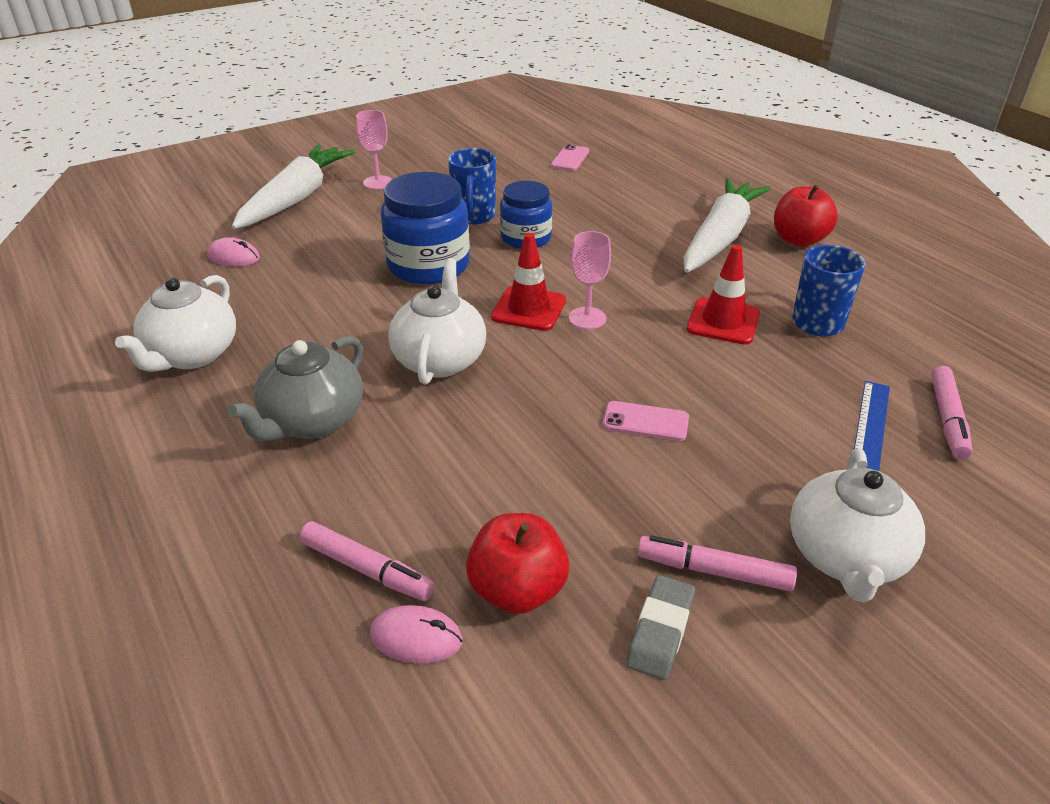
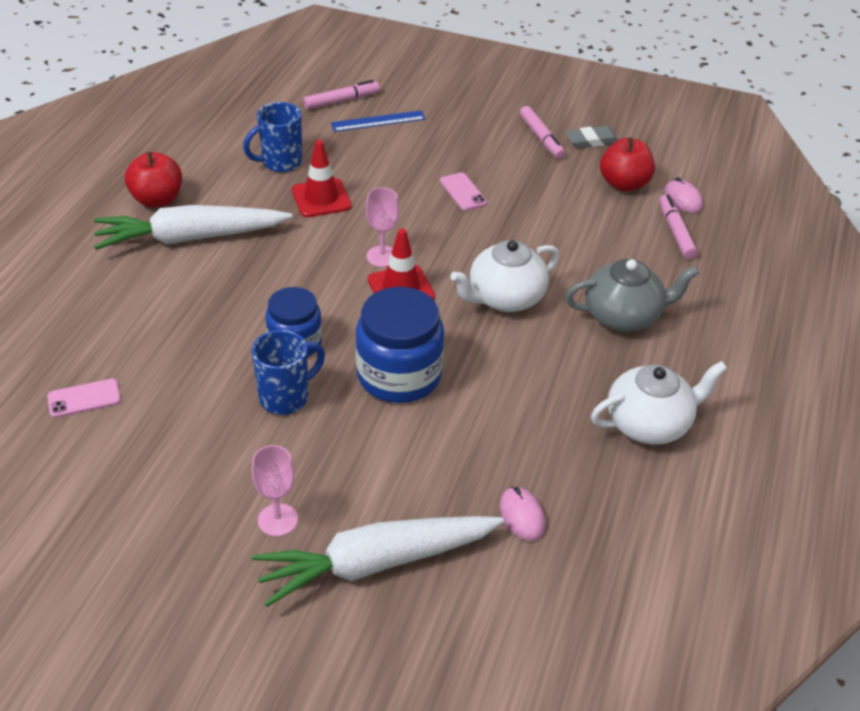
camera: 130 degrees left, 5 degrees up
(845, 557) = (487, 108): white teapot -> none

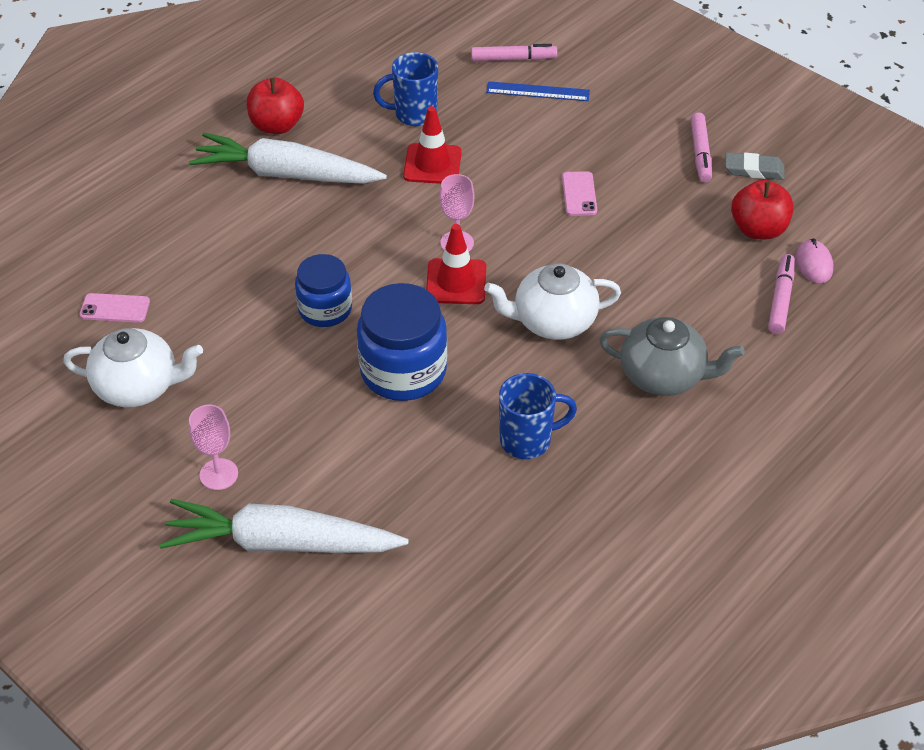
camera: 25 degrees right, 5 degrees up
(286, 397) = (288, 361): blue mug -> blue mug (527, 440)
(522, 516) = (438, 544): pink mouse -> none
(649, 424) = (618, 495): white teapot -> white teapot (138, 387)

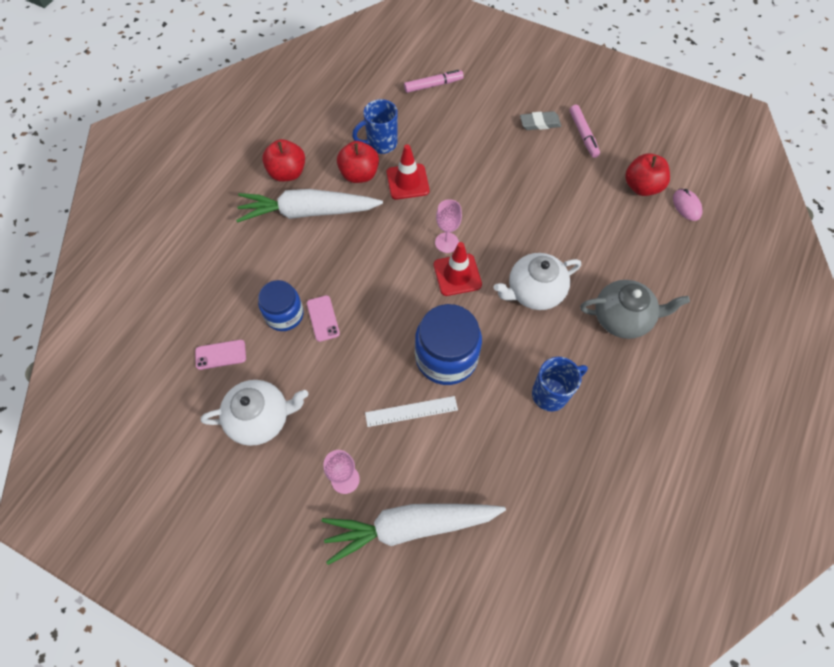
camera: 15 degrees left, 15 degrees up
(325, 309) = (374, 319): blue jar -> blue jar (284, 314)
(333, 420) = (411, 411): none -> white ruler
(371, 144) = (359, 174): none -> red apple
(538, 91) = (459, 108): blue ruler -> none
(579, 194) = (515, 184): pink phone -> pink phone (323, 318)
(754, 170) = (622, 140): grey eraser -> grey eraser (539, 123)
(781, 299) = (675, 239): pink marker -> none

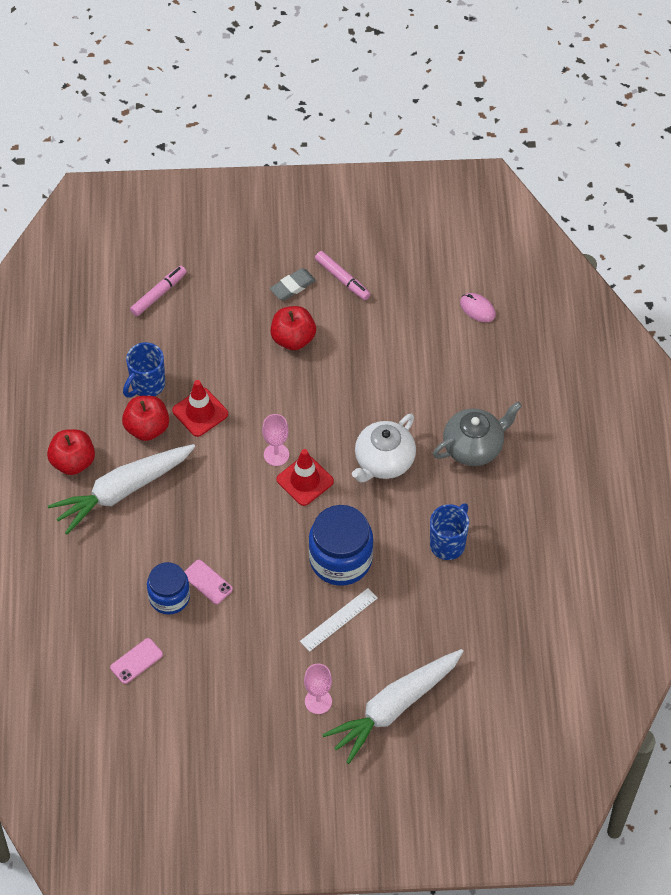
camera: 30 degrees left, 5 degrees down
(260, 418) = (212, 693): white teapot -> none
(641, 187) = (427, 309): red apple -> red apple (293, 338)

